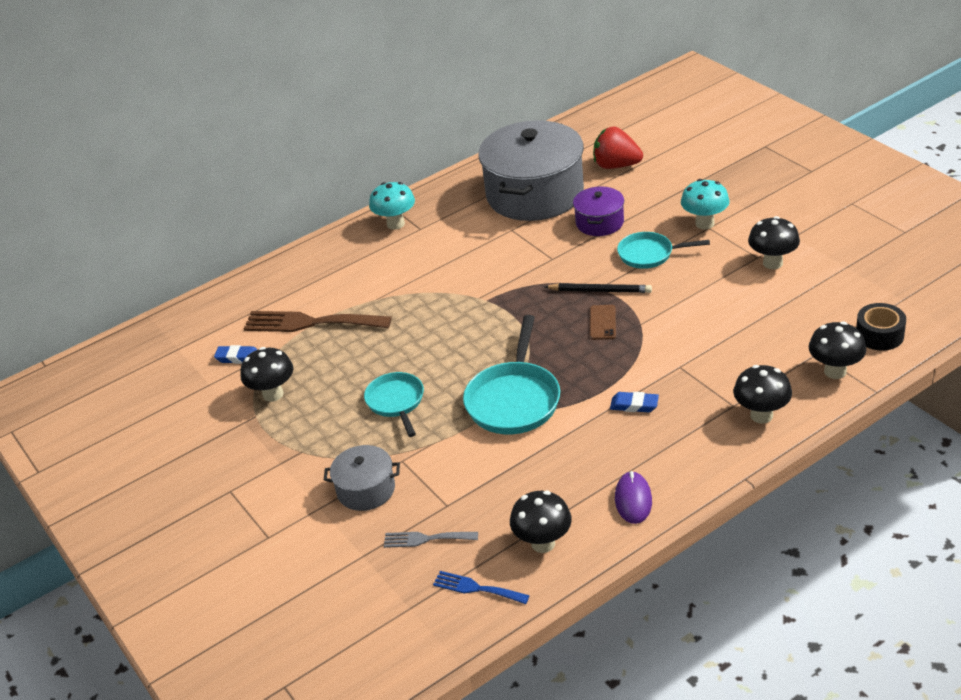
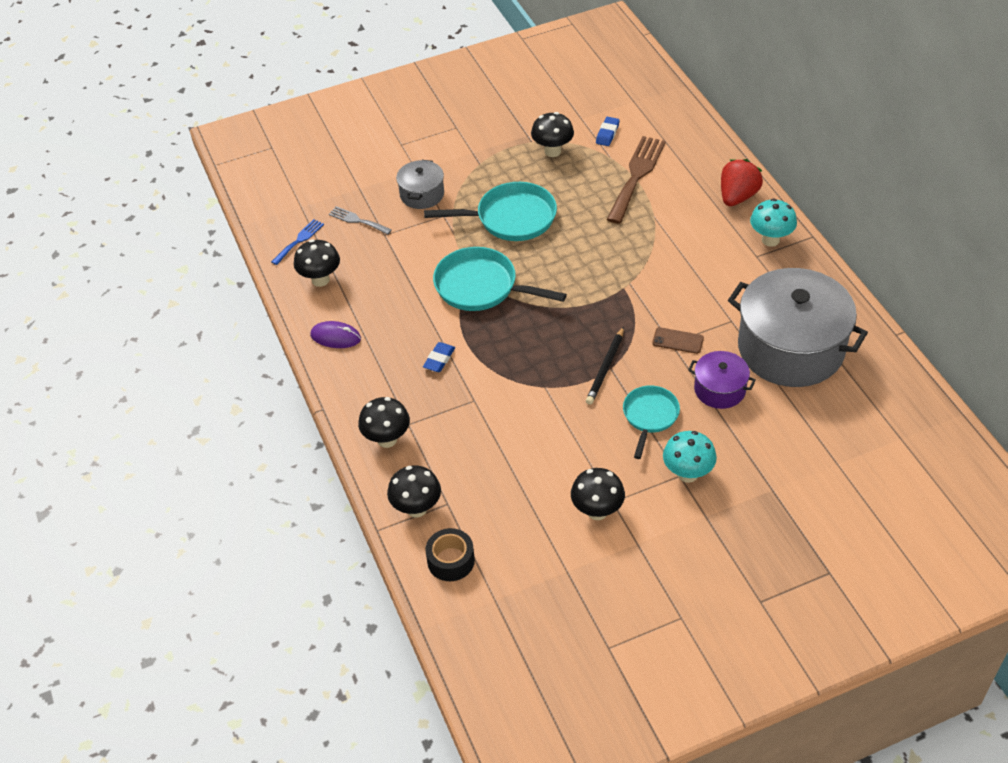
camera: 100 degrees right, 10 degrees up
(396, 402) = (511, 218): turquoise pan -> turquoise pan, size x1.58
(426, 539) = (357, 220): grey fork -> grey fork turned 75 degrees counterclockwise
(602, 322) = (557, 360): brown phone -> brown phone (677, 341)
(616, 165) = (827, 425): red strawberry -> red strawberry (737, 196)

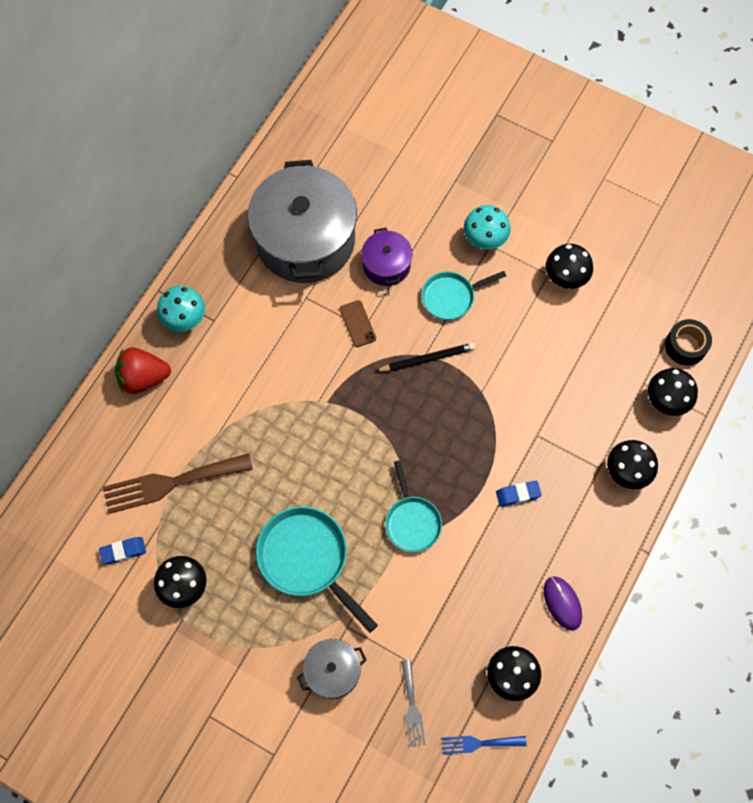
camera: 130 degrees left, 20 degrees up
(481, 287) = (412, 521): turquoise pan -> turquoise pan, size x0.63

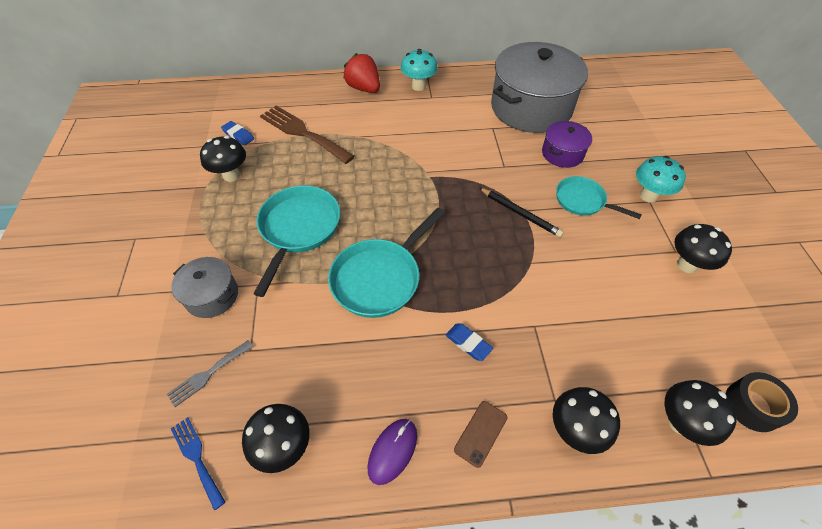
camera: 55 degrees right, 15 degrees down
(357, 323) = (503, 162): brown phone -> brown phone (481, 433)
(412, 521) = (379, 278): turquoise pan -> turquoise pan, size x1.58

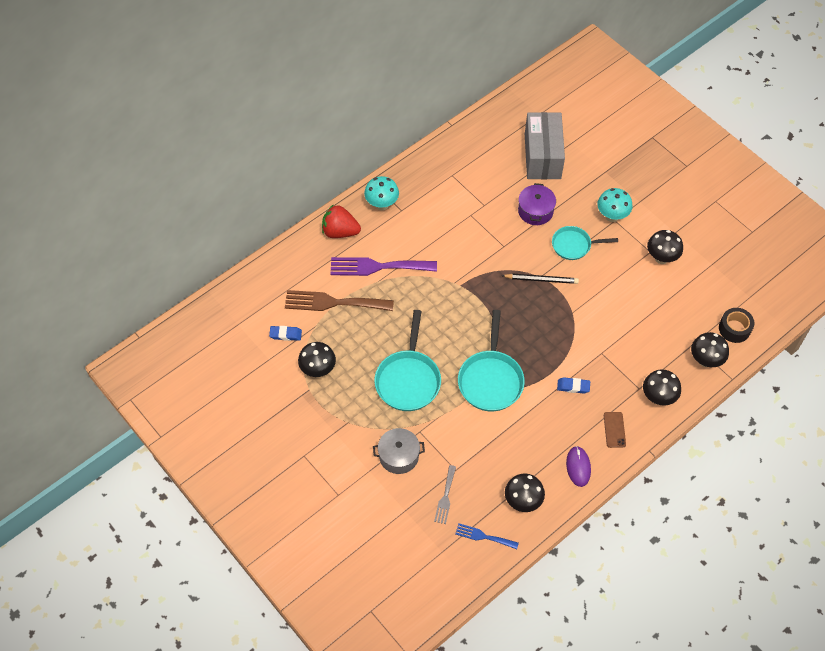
camera: 35 degrees left, 5 degrees up
(299, 229) = (408, 379): turquoise pan -> turquoise pan turned 150 degrees counterclockwise
(369, 126) = (378, 267): none -> purple fork
(531, 108) = (484, 178): grey pot -> none
(605, 116) = (542, 156): none -> grey box

